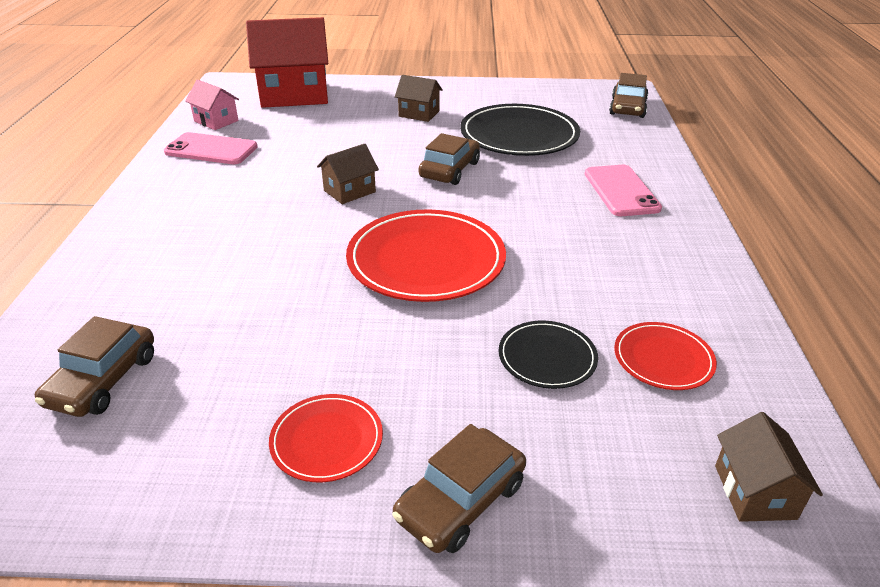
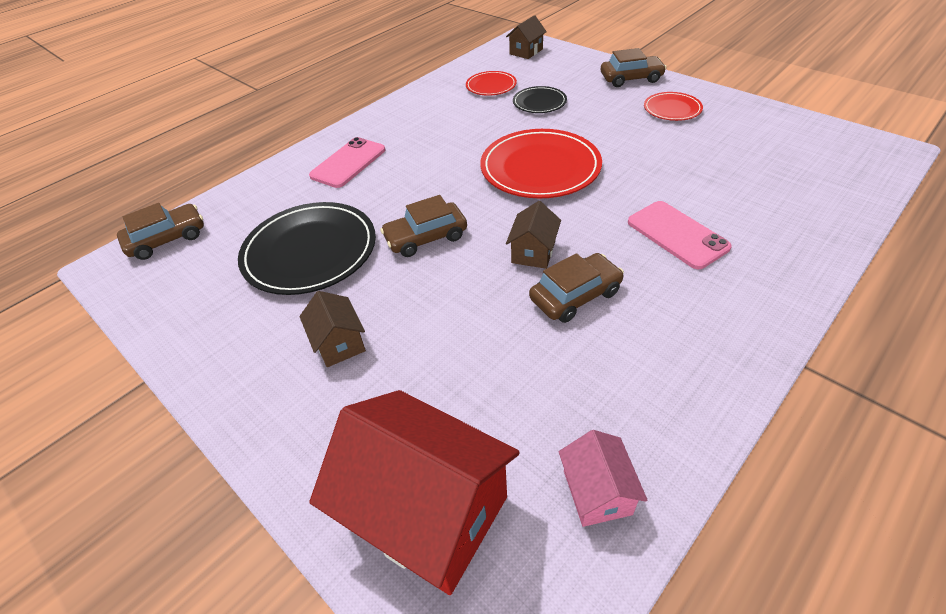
camera: 135 degrees left, 10 degrees up
(103, 380) = (788, 171): brown car -> brown car (575, 295)
(211, 149) = (635, 405): pink phone -> pink phone (677, 235)
(349, 191) = (533, 252): brown house -> brown house turned 75 degrees counterclockwise

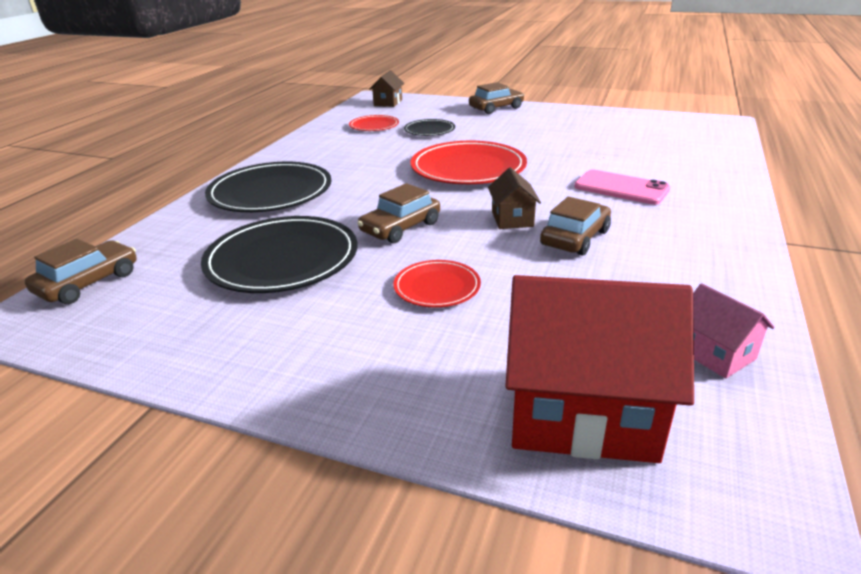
camera: 25 degrees left, 15 degrees down
(339, 343) = (376, 317): brown house -> none
(348, 163) = (270, 192): pink phone -> black plate
(672, 109) = (546, 121): red plate -> red plate (437, 287)

